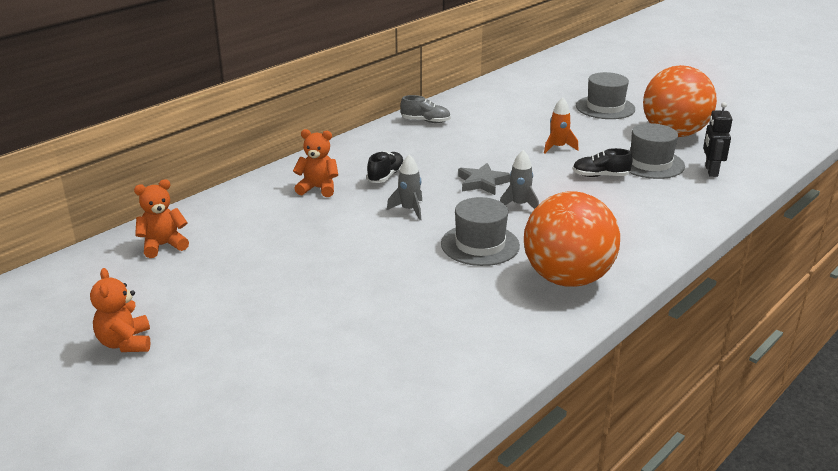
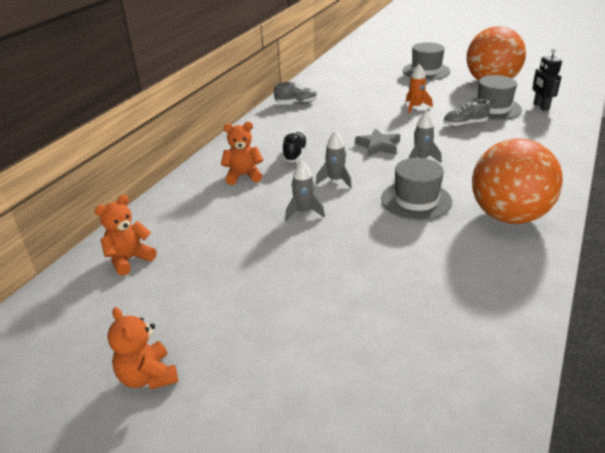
camera: 15 degrees left, 5 degrees up
(355, 235) = (304, 212): none -> grey rocket
(600, 176) = (465, 124): black shoe -> grey shoe

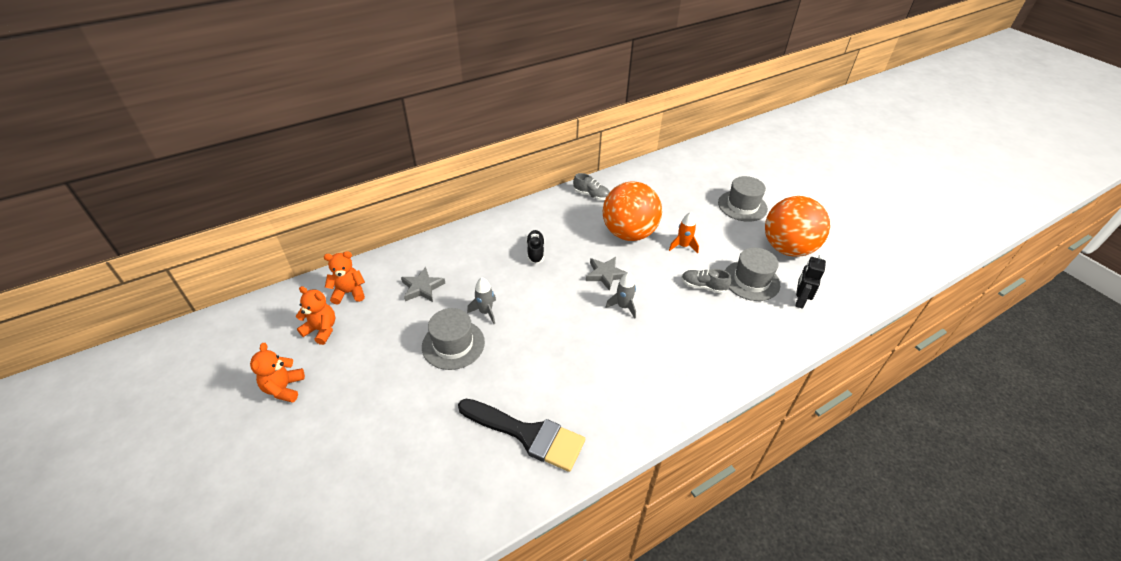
camera: 30 degrees right, 10 degrees up
(212, 221) = (422, 287): none -> grey star
(243, 176) = (480, 255): orange teddy bear -> orange teddy bear (321, 330)
(295, 154) = (535, 251): black shoe -> black shoe turned 45 degrees counterclockwise
(335, 180) = (537, 293): grey rocket -> none
(416, 200) = (573, 345): grey hat -> grey hat (453, 344)
(464, 278) = (528, 434): none -> black brush
(508, 216) = (624, 400): orange ball -> orange ball (629, 233)

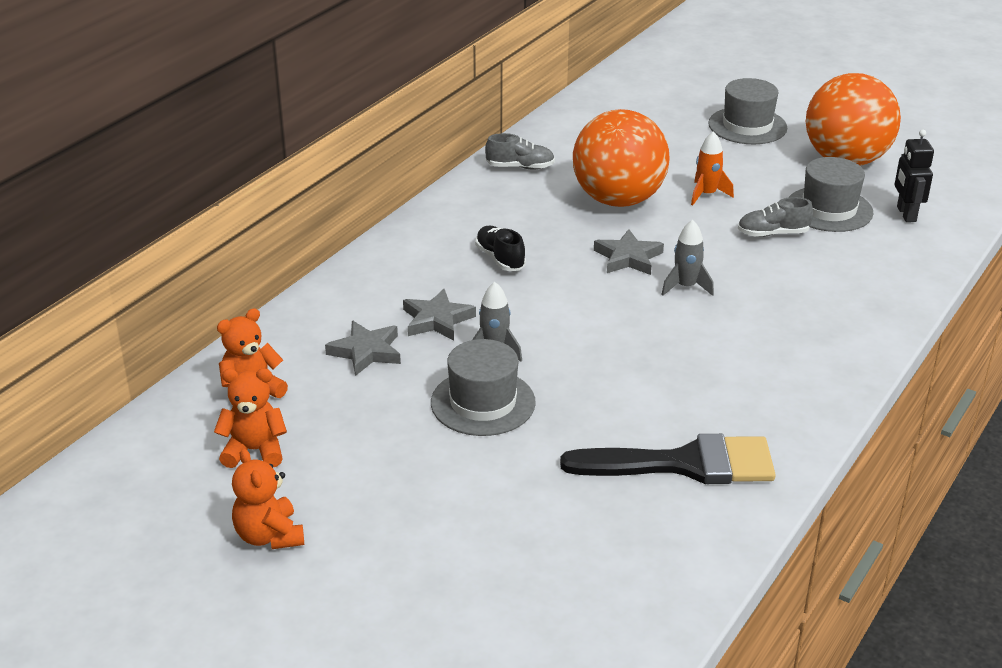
camera: 25 degrees left, 10 degrees down
(472, 280) = (437, 320): none -> grey star

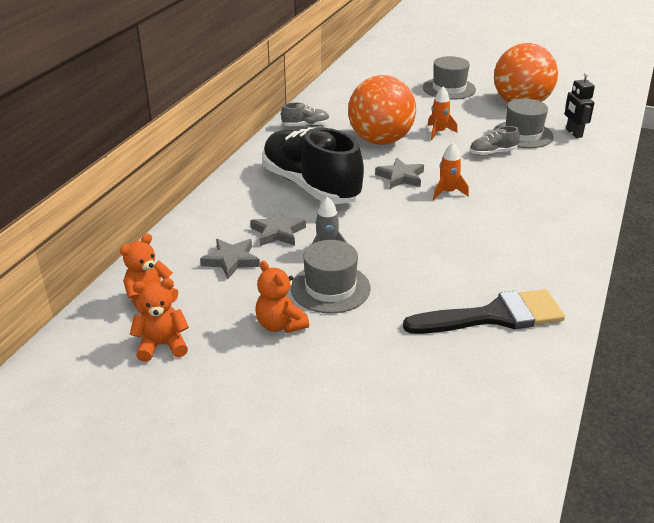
camera: 10 degrees left, 0 degrees up
(269, 536) = (191, 413): orange teddy bear -> orange teddy bear (280, 325)
(500, 259) = (311, 186): black shoe -> black shoe, size x2.45
(686, 287) = (447, 192): grey rocket -> orange rocket

